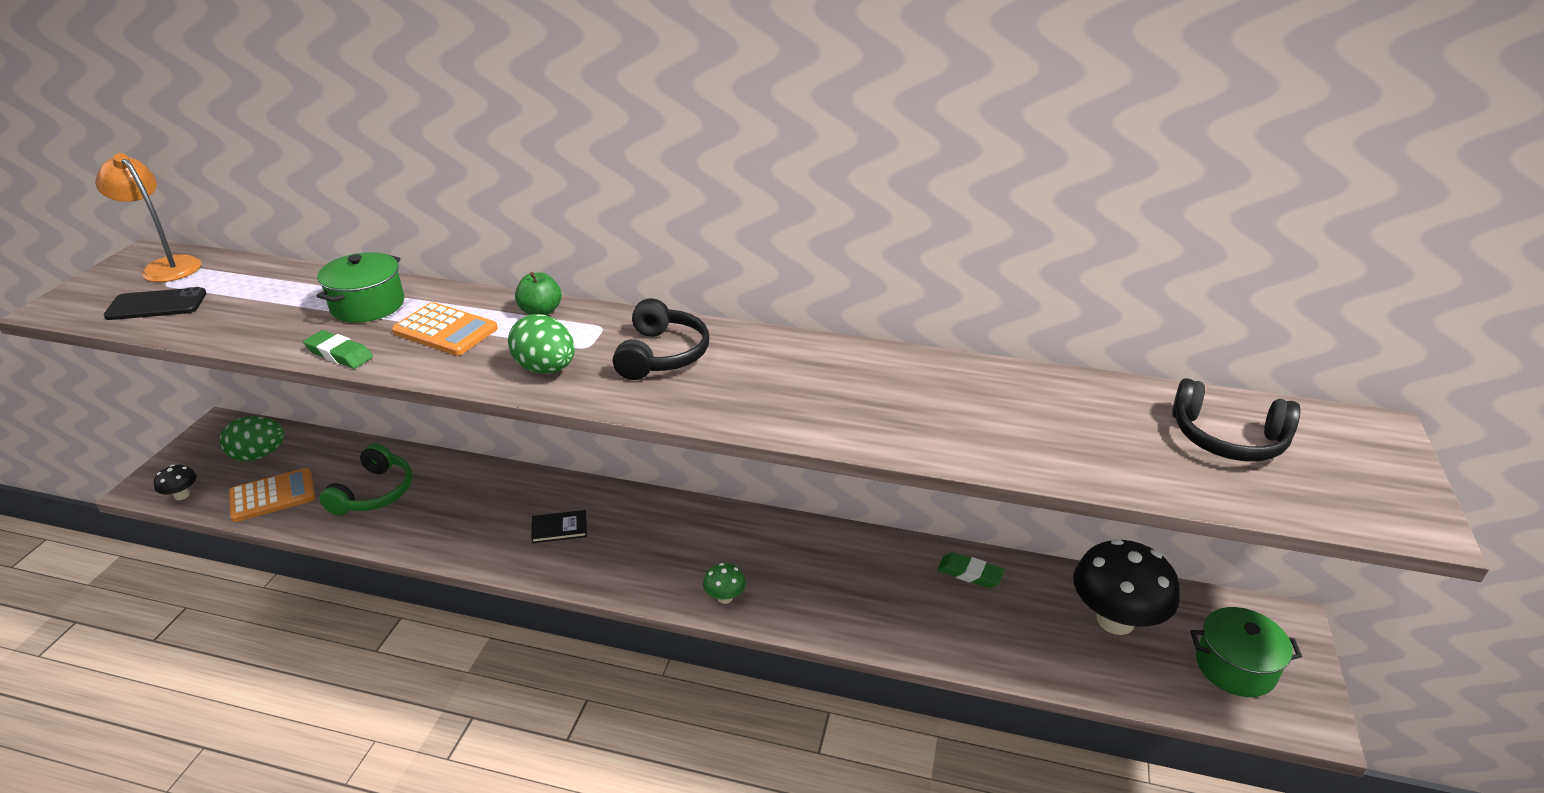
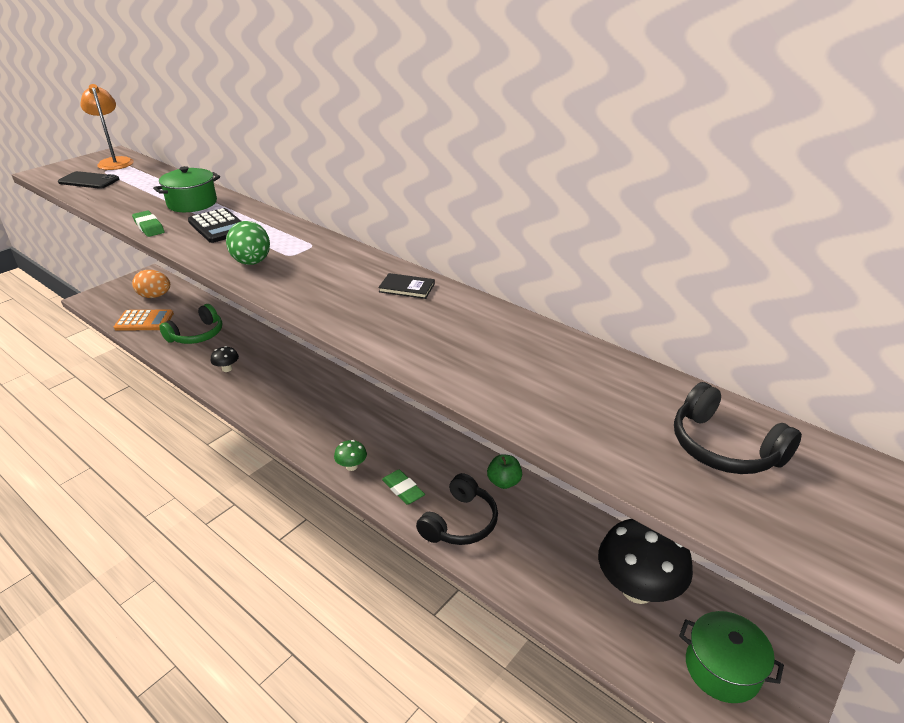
camera: 25 degrees right, 0 degrees up
(182, 495) = (102, 308): black mushroom -> black mushroom (227, 369)
(258, 455) = (155, 296): green egg -> orange egg
(445, 330) = (219, 227): orange calculator -> black calculator
(541, 311) = (285, 228): green apple -> green apple (504, 482)
(559, 528) = (283, 387): black book -> black book (407, 288)
(661, 355) = (331, 271): black headphones -> black headphones (460, 522)
(970, 573) = (541, 510): green eraser -> green eraser (403, 489)

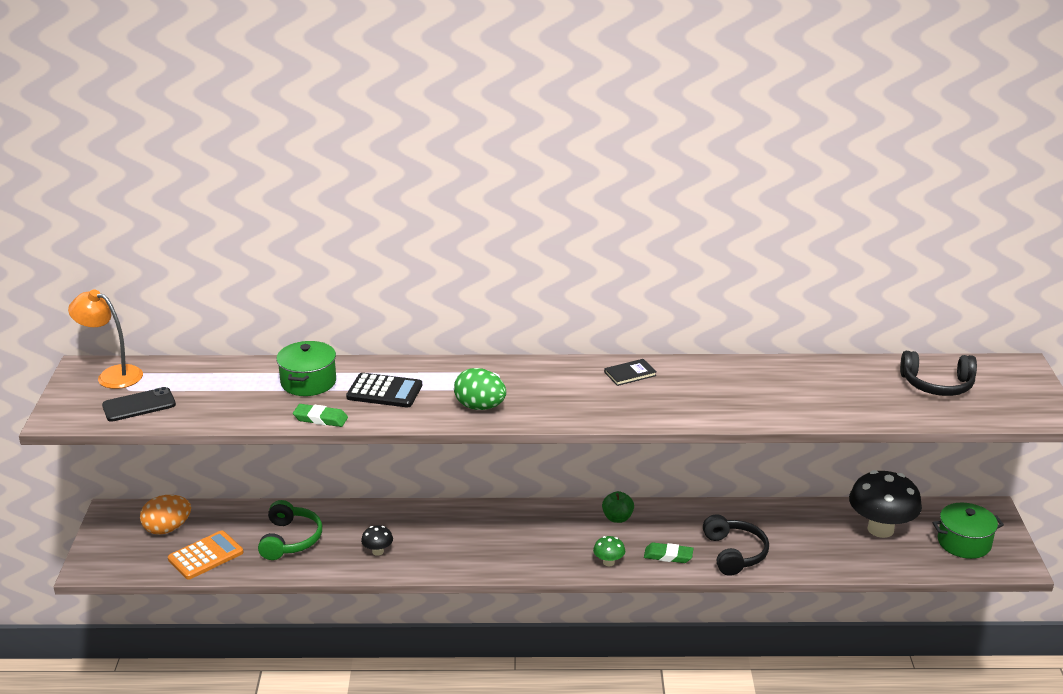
camera: 40 degrees left, 5 degrees down
(504, 482) = (727, 513): green apple -> green apple (617, 518)

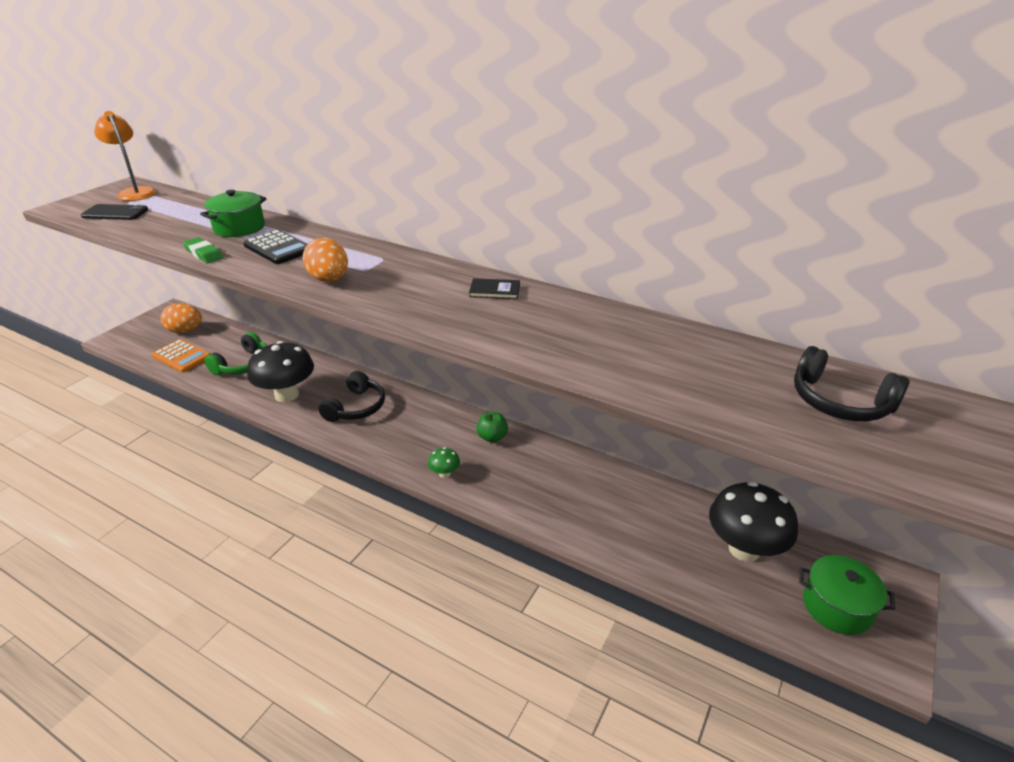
camera: 30 degrees right, 5 degrees up
(205, 556) = (182, 356): orange calculator -> orange calculator turned 45 degrees clockwise
(378, 551) = (287, 395): black mushroom -> black mushroom, size x2.28
(480, 407) = (329, 280): green egg -> orange egg
(668, 556) = (502, 489): green eraser -> none
(734, 553) = (565, 512): black headphones -> black headphones (356, 407)

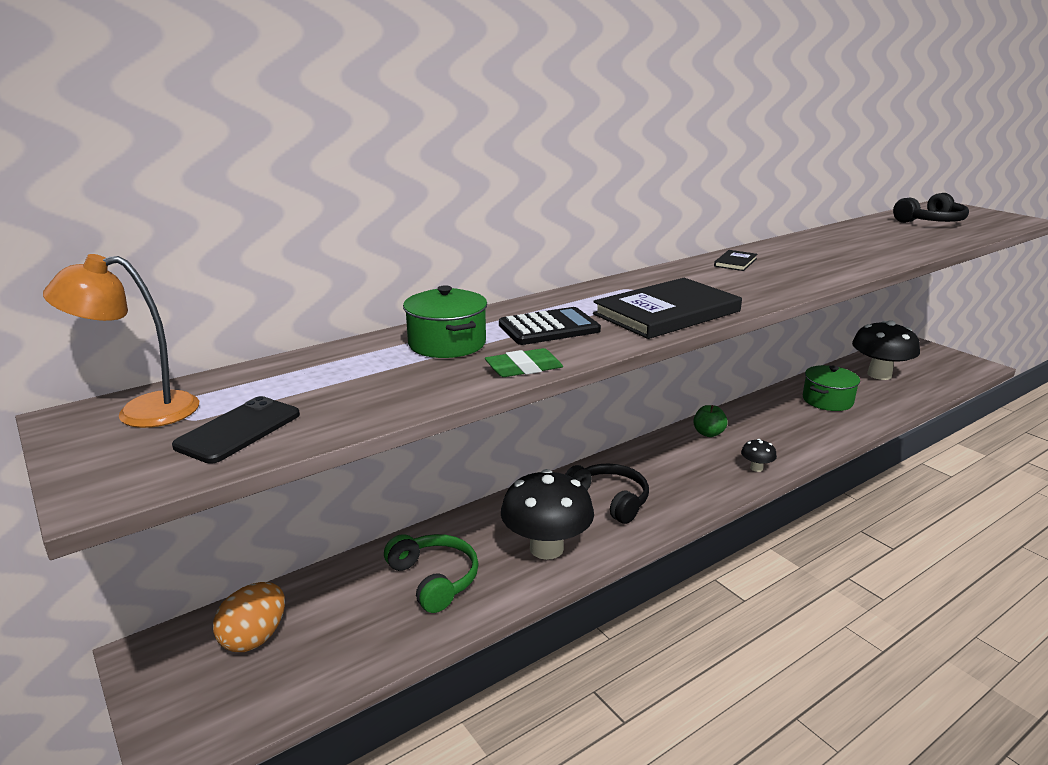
camera: 65 degrees left, 10 degrees down
(182, 356) = (346, 646): orange calculator -> none
(329, 280) = (667, 313): orange egg -> black book
(444, 473) = (756, 468): green mushroom -> black mushroom
(837, 607) = (934, 365): green pot -> green pot (827, 400)

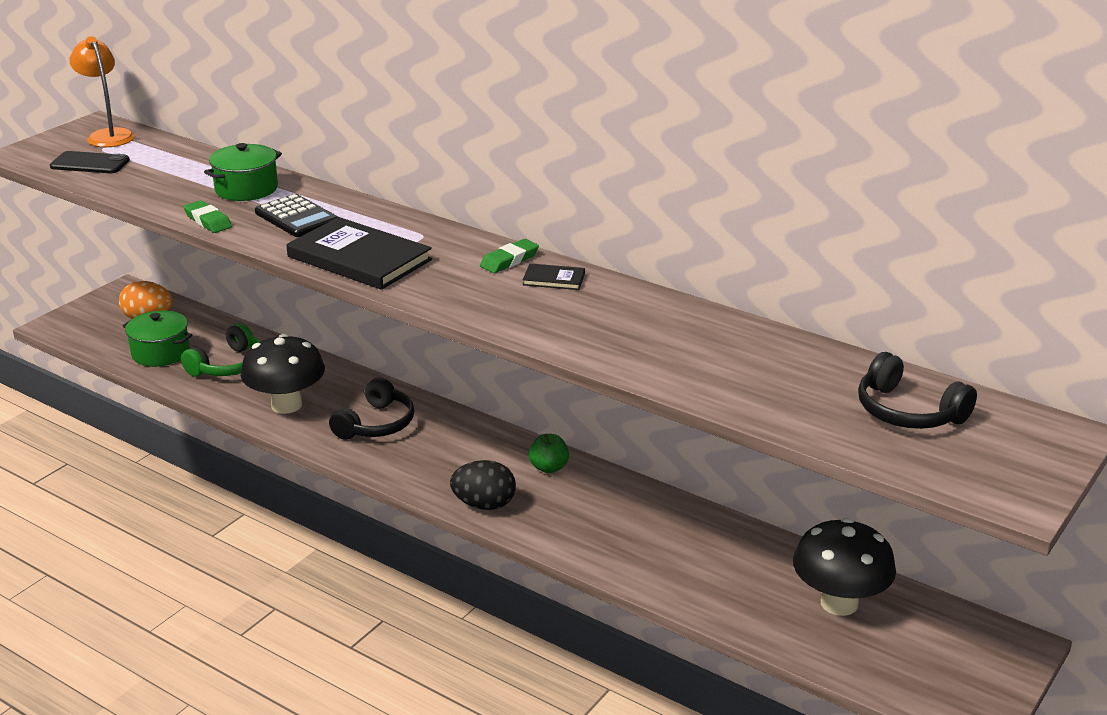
camera: 70 degrees right, 5 degrees up
(695, 269) = (509, 260): none -> green eraser
(756, 468) = (484, 505): black mushroom -> black egg
(827, 400) = (705, 553): green pot -> green pot (160, 353)

